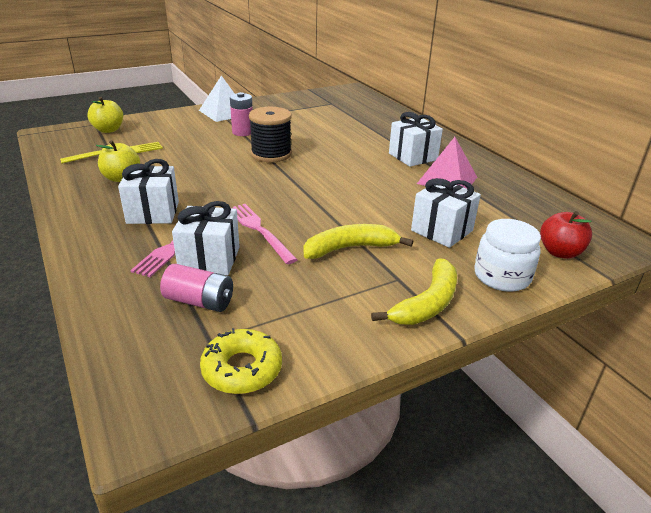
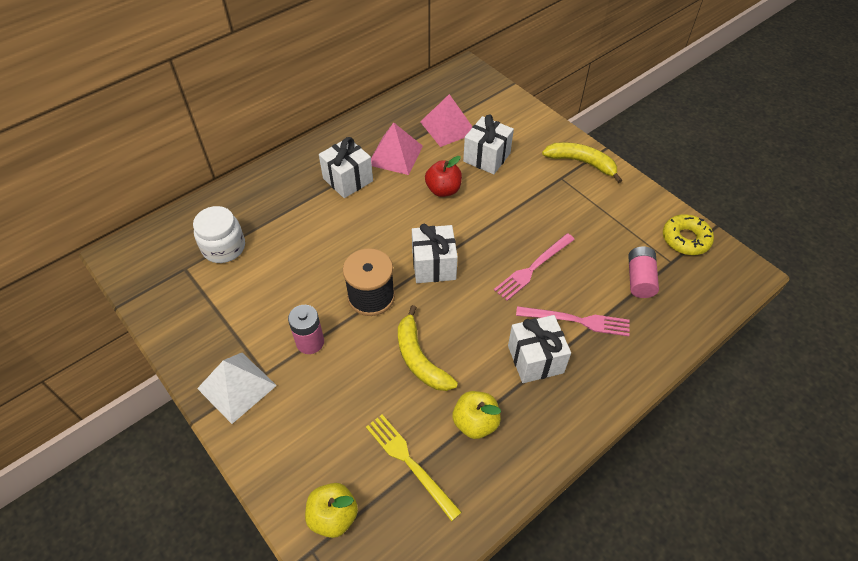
camera: 100 degrees left, 20 degrees up
(209, 259) = (588, 289): white gift -> white gift (433, 265)
(350, 248) = (534, 207): yellow banana -> yellow banana (419, 359)
(497, 214) = (448, 127): none -> pink pyramid
(502, 276) = (535, 129): white jar -> white jar (224, 247)
(560, 252) = (492, 100): red apple -> red apple (443, 190)

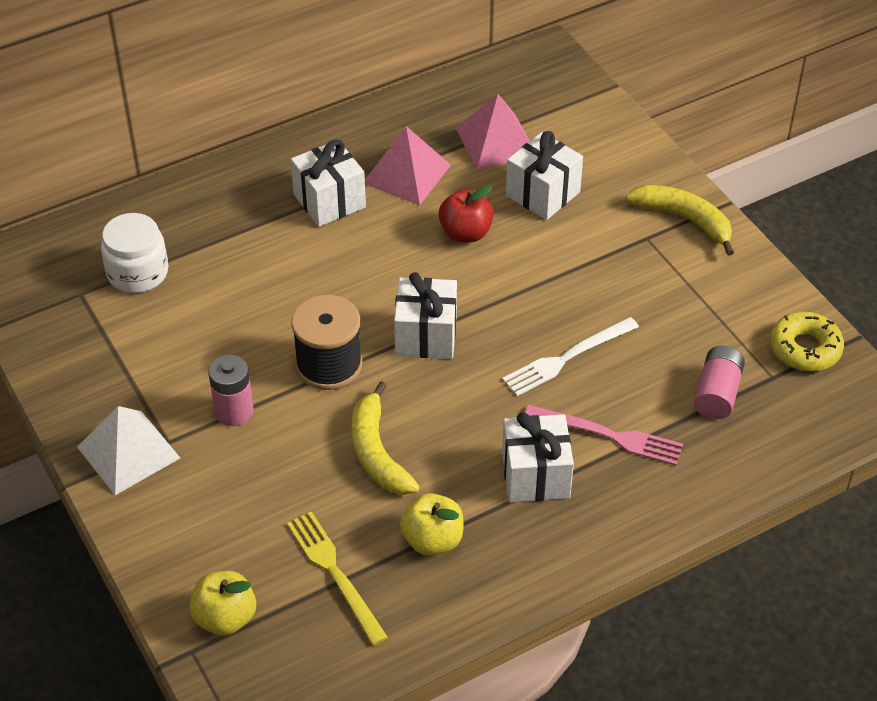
camera: 10 degrees right, 5 degrees down
(533, 268) = (567, 358): pink fork -> white fork

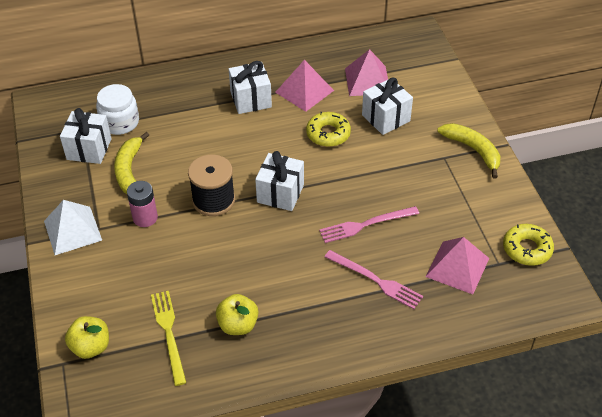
camera: 15 degrees right, 0 degrees up
(377, 453) = (223, 261): yellow banana -> yellow banana (129, 171)
(465, 233) = (328, 134): red apple -> yellow donut
(535, 475) = (319, 297): white gift -> white gift (89, 149)
(567, 358) = (365, 225): white fork -> pink fork
(717, 393) = (457, 267): pink battery -> pink pyramid

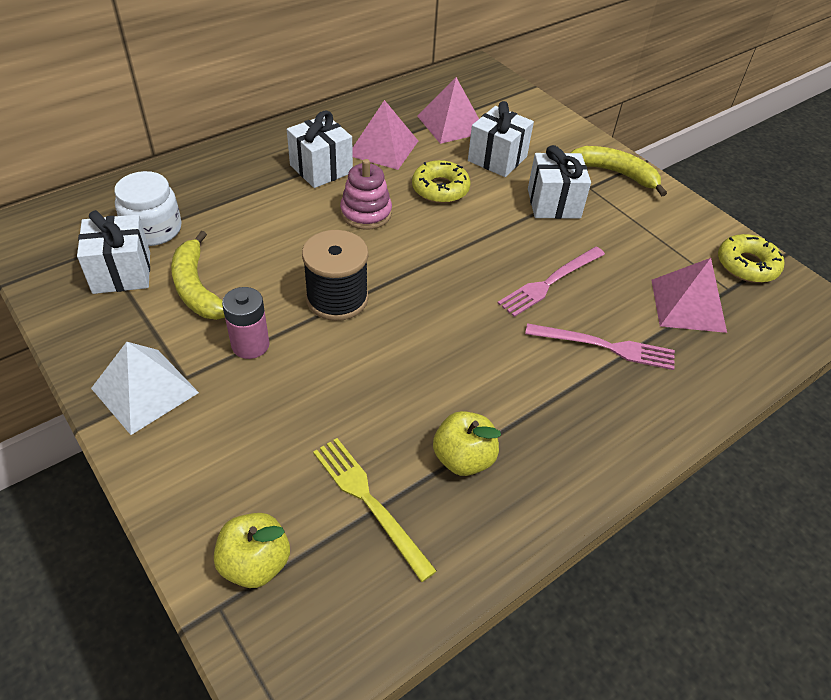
camera: 25 degrees left, 0 degrees up
(264, 141) = (366, 213): none -> pink stacking toy
(280, 193) = (421, 270): white gift -> white gift (553, 203)

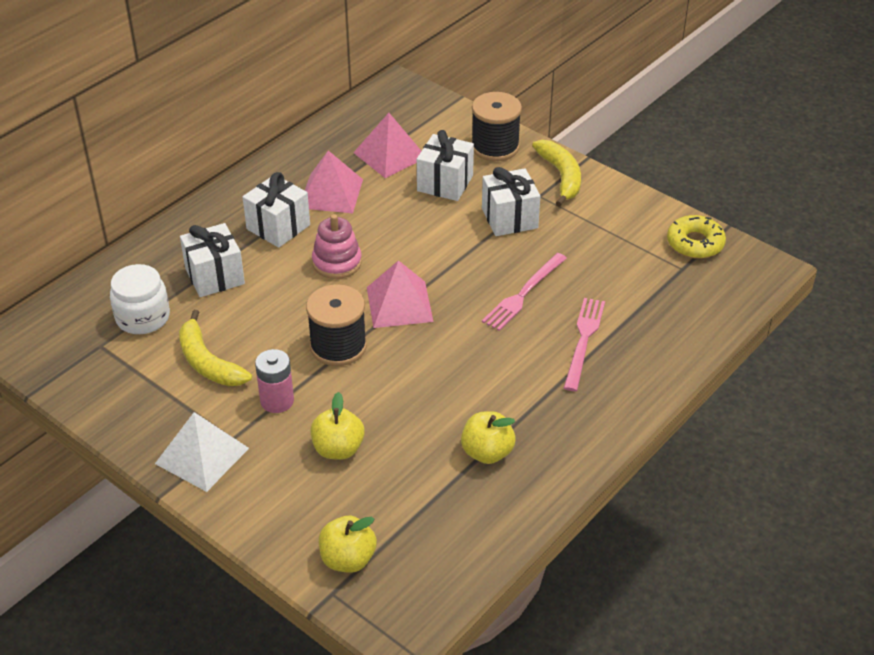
camera: 10 degrees left, 5 degrees down
(122, 272) = (132, 362): white gift -> white gift (214, 276)
(295, 416) = (338, 449): none -> yellow apple
(369, 502) = (421, 499): yellow fork -> none
(440, 189) = (399, 225): yellow donut -> none
(555, 135) = (495, 147): none -> black spool
(605, 346) = (583, 340): pink fork -> pink fork turned 75 degrees counterclockwise
(615, 173) = (561, 176): yellow banana -> yellow banana turned 60 degrees clockwise
(688, 305) = (648, 290): pink pyramid -> pink pyramid (399, 304)

